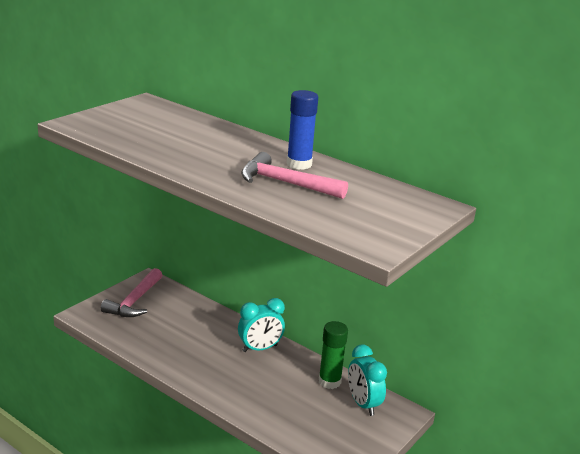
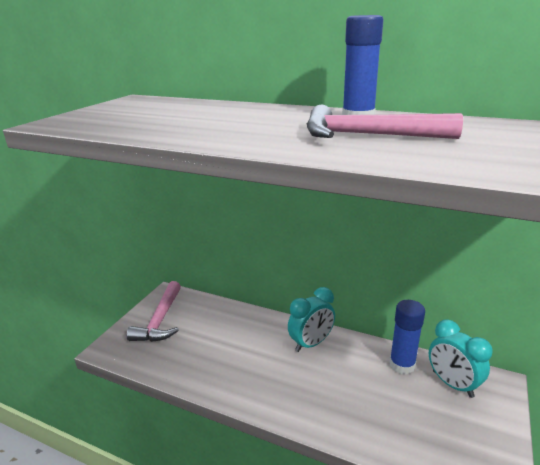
camera: 10 degrees left, 0 degrees up
(329, 381) = (402, 365): green glue stick -> blue glue stick

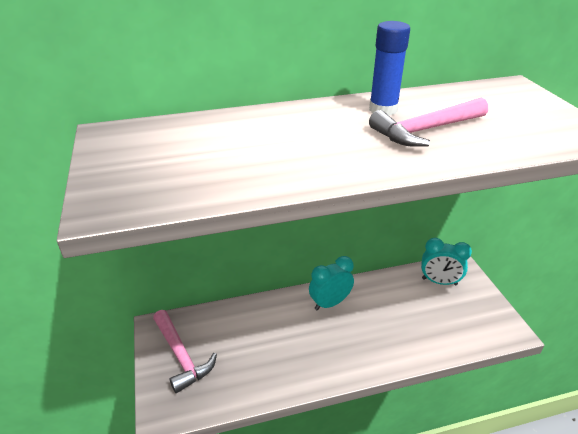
camera: 40 degrees left, 10 degrees up
(311, 343) = (330, 303): turquoise clock -> turquoise clock turned 135 degrees counterclockwise
(402, 365) = (401, 285): blue glue stick -> none

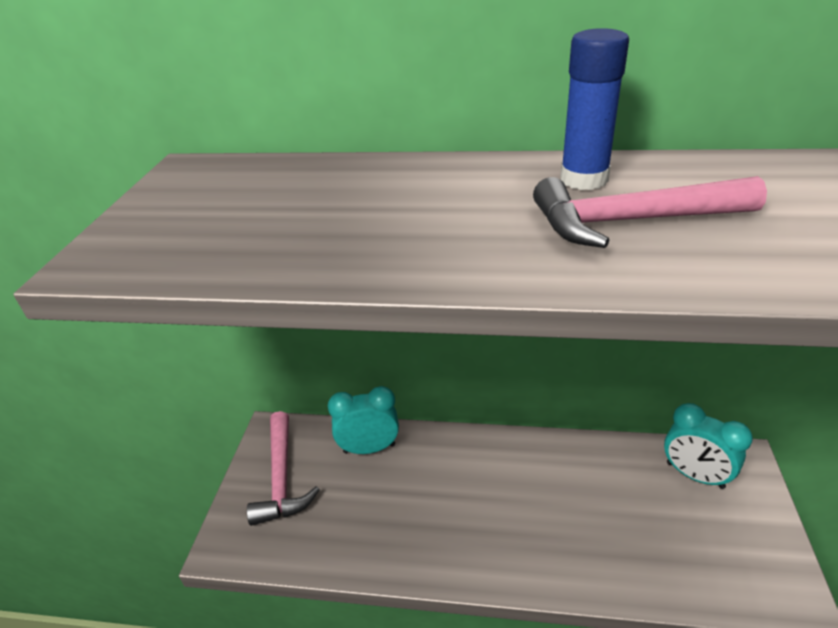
camera: 25 degrees right, 0 degrees up
(330, 303) = (505, 462): turquoise clock -> turquoise clock (369, 448)

